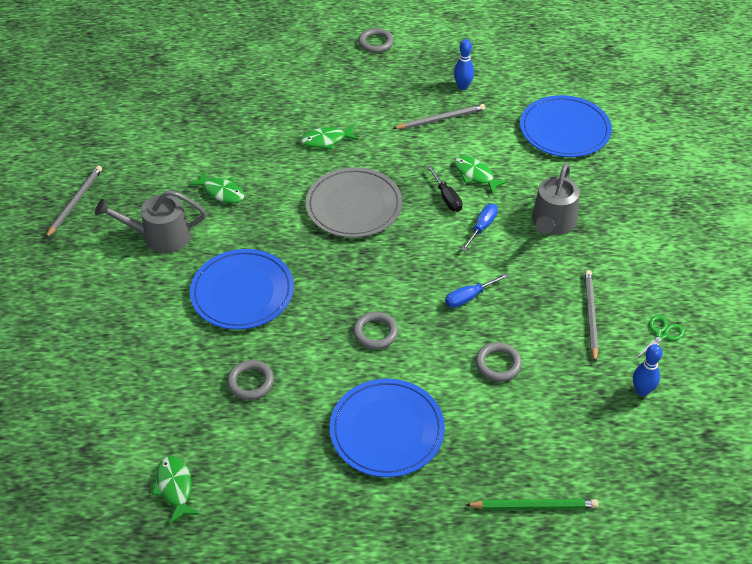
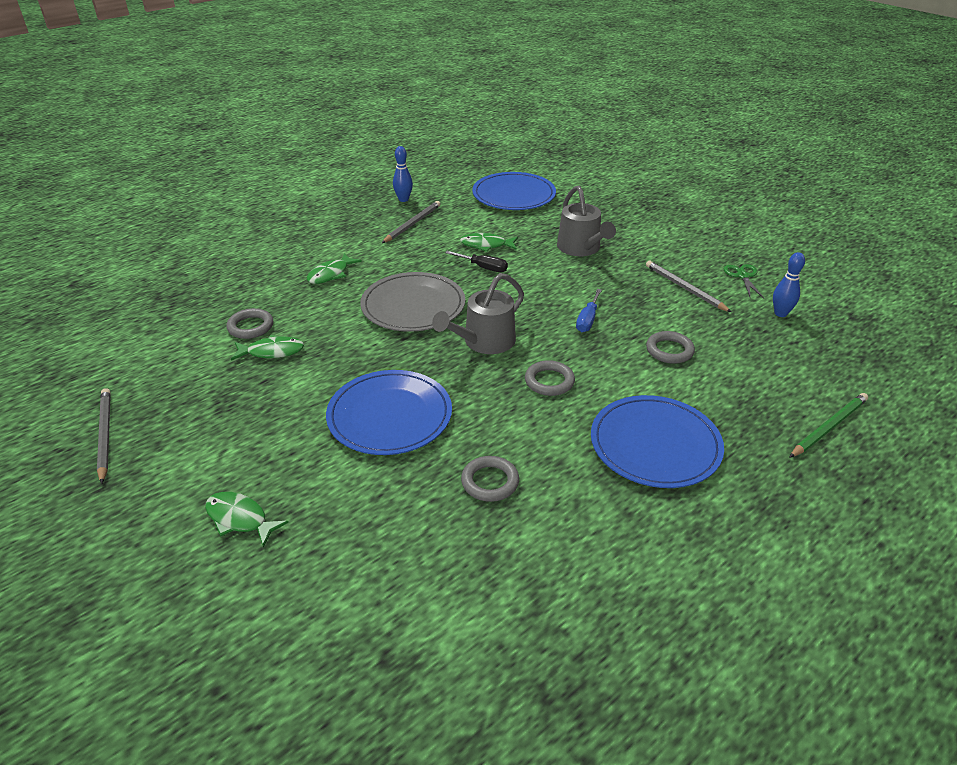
camera: 40 degrees left, 10 degrees down
(160, 236) = (246, 415): grey watering can -> grey watering can (484, 342)
(175, 487) = (533, 625): green fish -> green fish (240, 519)
(375, 43) = (295, 200): grey ring -> grey ring (250, 327)
(482, 227) = (535, 273): blue screwdriver -> none

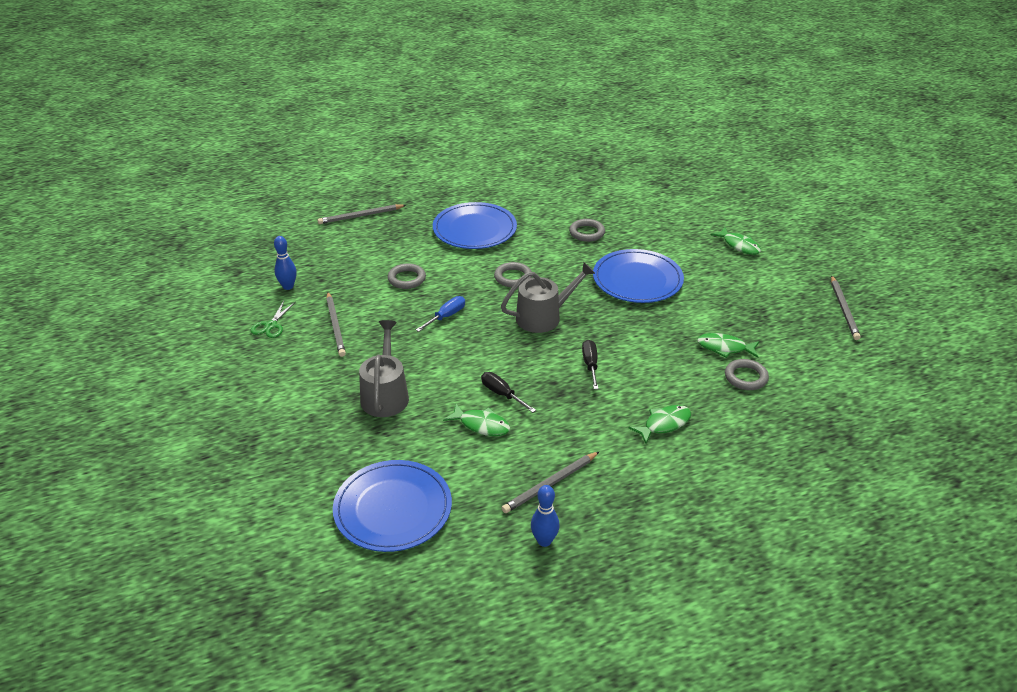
camera: 160 degrees left, 0 degrees up
(413, 306) = (590, 365): grey plate -> black screwdriver
(828, 427) = (361, 216): green pencil -> grey pencil

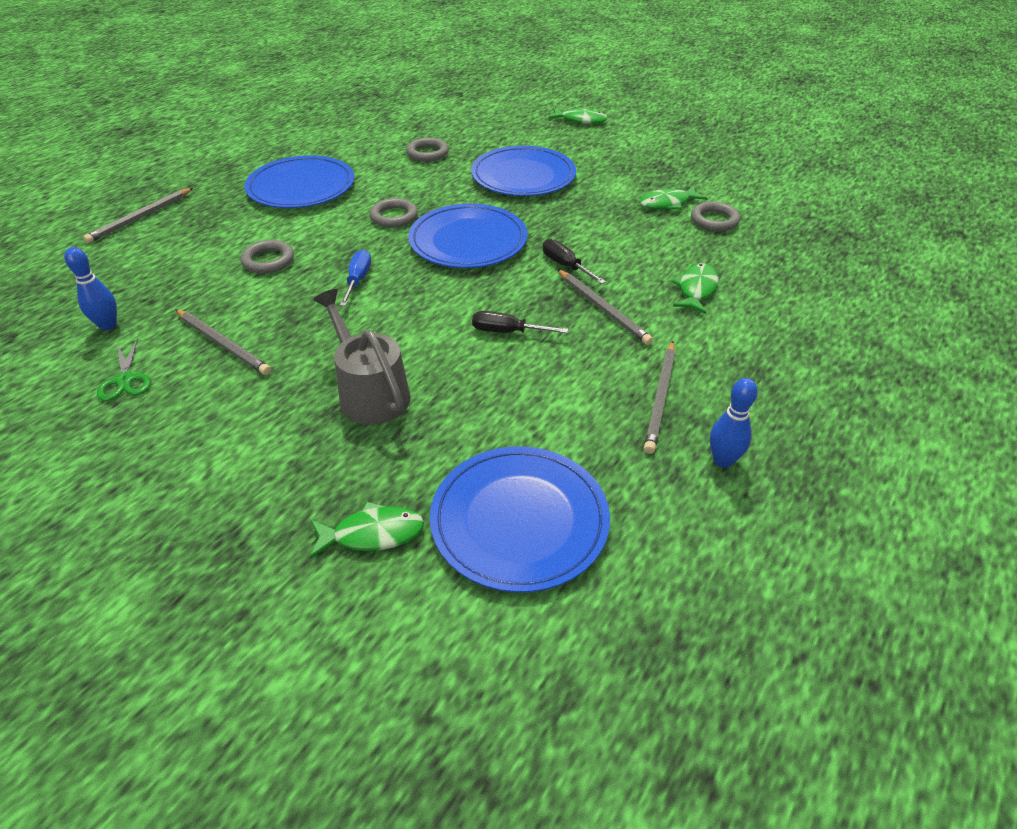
camera: 35 degrees left, 5 degrees up
(481, 425) = (520, 373): green fish -> green fish (372, 534)
(543, 317) = (468, 241): grey watering can -> blue plate
(844, 309) = (722, 140): grey pencil -> grey pencil (602, 308)

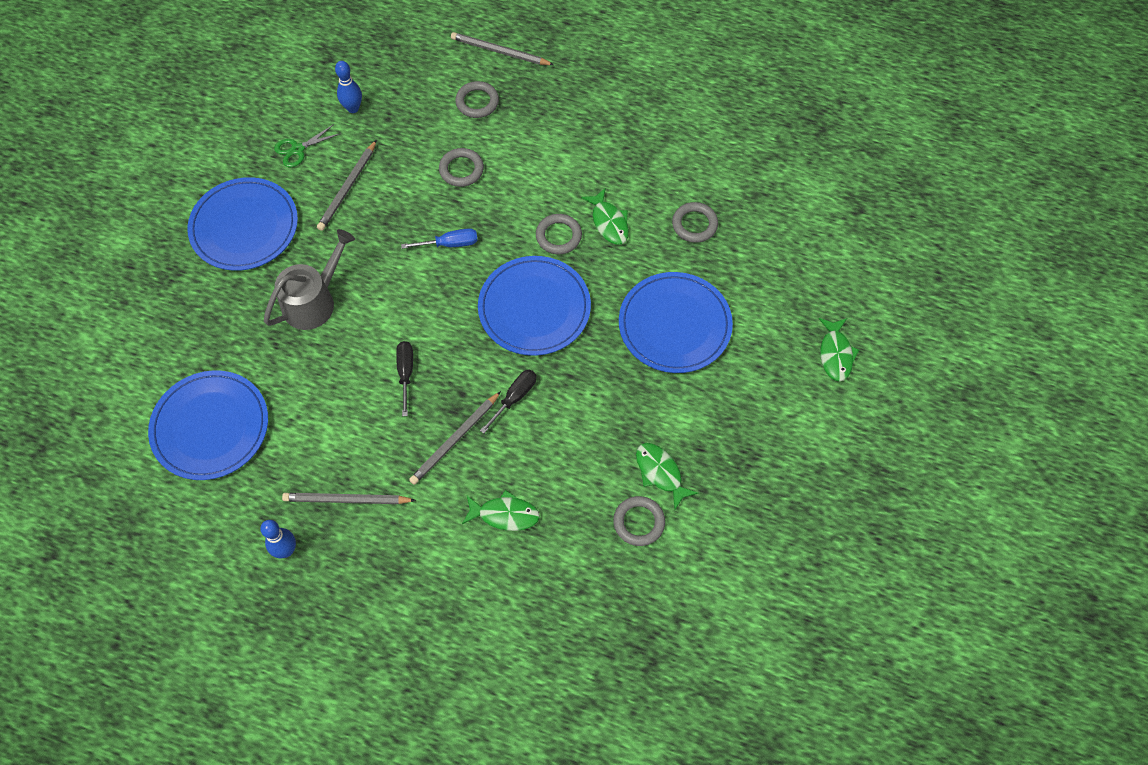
camera: 75 degrees right, 20 degrees up
(190, 239) = (477, 102): none -> grey ring
(301, 187) = (588, 143): blue plate -> blue plate (244, 227)
(372, 534) = (187, 347): green fish -> green fish (609, 222)

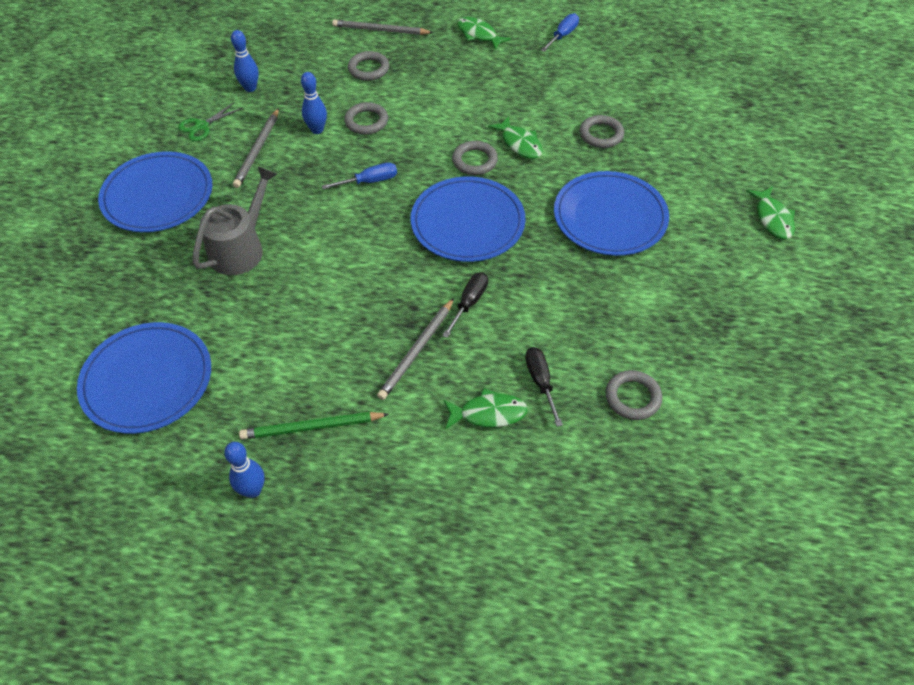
camera: 10 degrees left, 10 degrees down
(347, 500) = (312, 427): grey pencil -> green pencil
(406, 373) = (350, 298): black screwdriver -> black screwdriver (541, 382)
(410, 172) = (317, 130): none -> blue bowling pin
(660, 473) = (639, 348): green fish -> green fish (478, 34)
(690, 89) = (562, 36): none -> blue screwdriver

